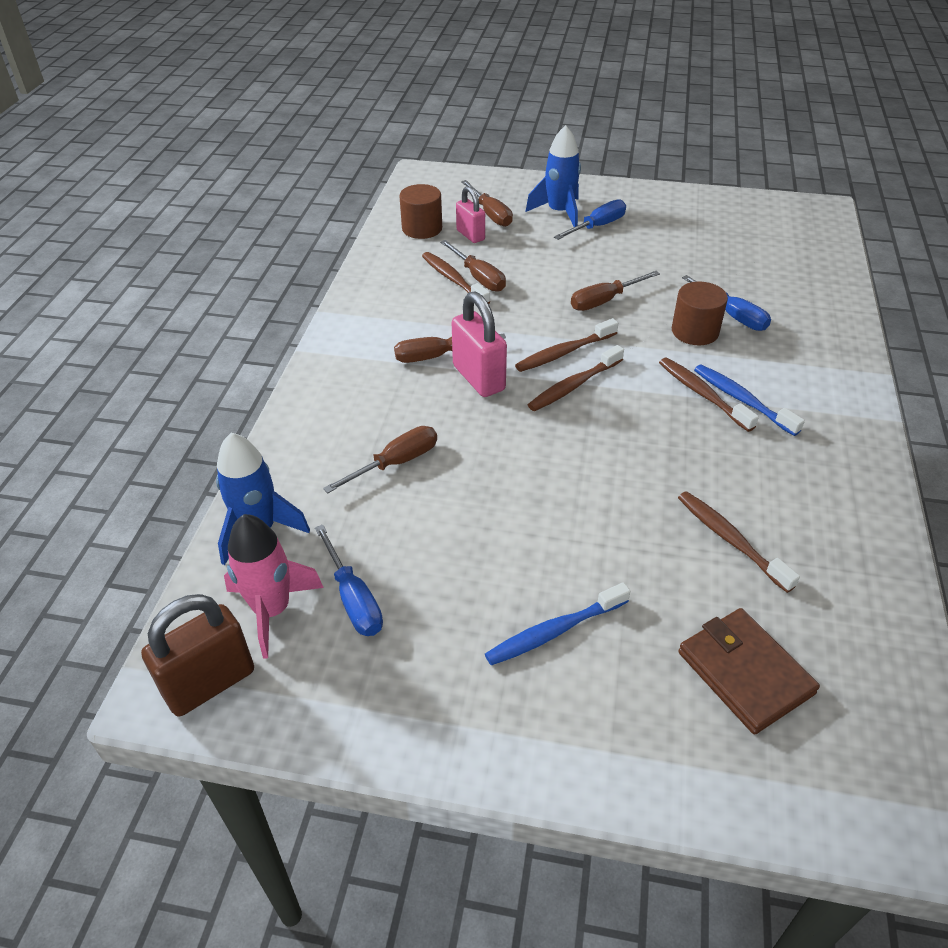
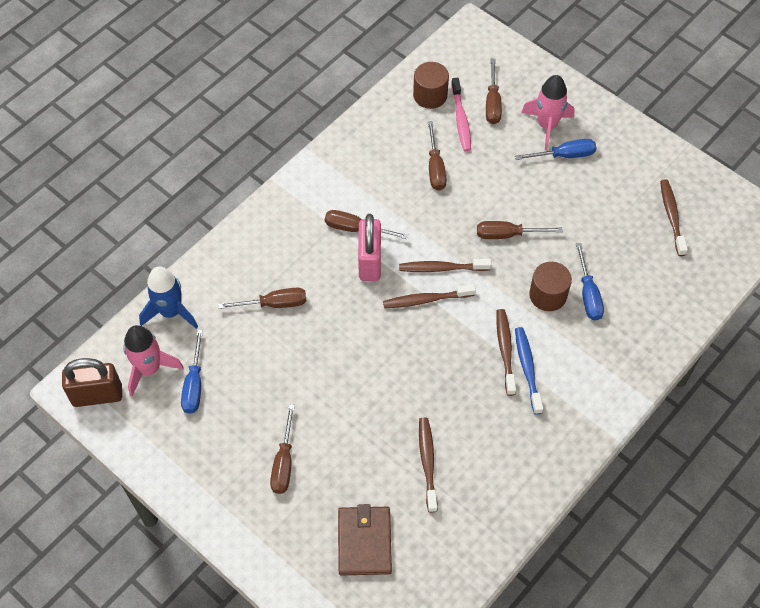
camera: 30 degrees right, 15 degrees up
(453, 279) = (416, 161): brown toothbrush -> brown toothbrush (671, 216)
(470, 235) = (461, 120): pink padlock -> pink toothbrush
(554, 631) = (284, 462): blue toothbrush -> brown screwdriver
(559, 213) = (547, 126): blue rocket -> pink rocket

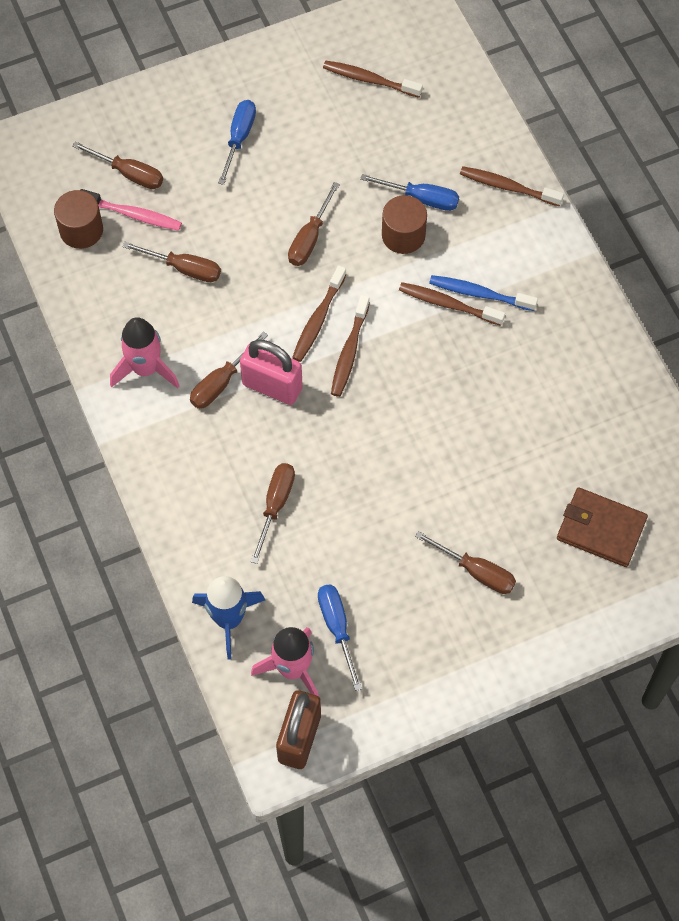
camera: 65 degrees left, 5 degrees up
(194, 384) = (337, 628): blue screwdriver -> blue screwdriver turned 135 degrees counterclockwise
(427, 462) = (540, 433): brown toothbrush -> brown toothbrush (507, 187)
(547, 126) = (191, 136): pink rocket -> pink rocket (146, 369)

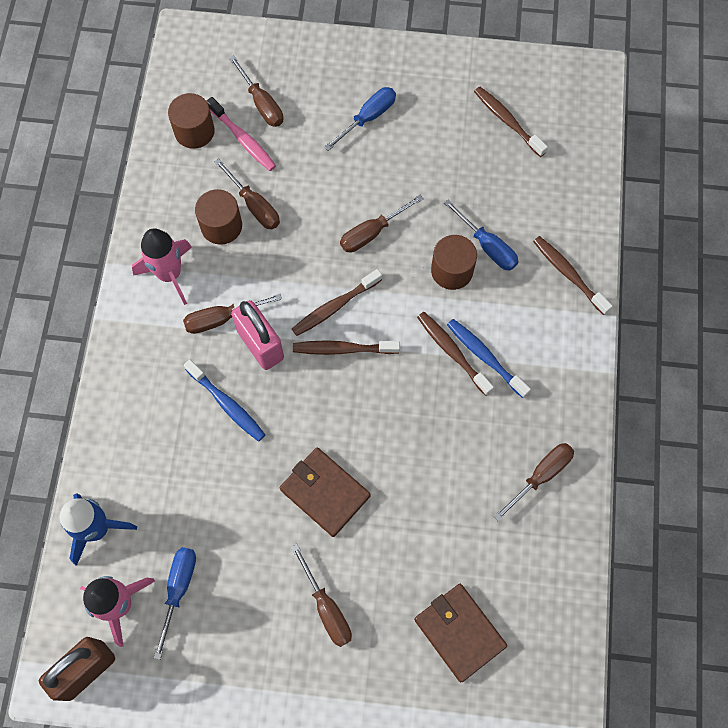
camera: 30 degrees right, 5 degrees up
(165, 302) = (221, 226): none -> brown cylinder
(275, 505) = (197, 450): brown screwdriver -> brown screwdriver (540, 476)
(276, 453) = (227, 404): none -> blue toothbrush
(349, 352) = (342, 349): brown toothbrush -> brown toothbrush turned 45 degrees clockwise
(413, 479) = (324, 492): none -> brown wallet

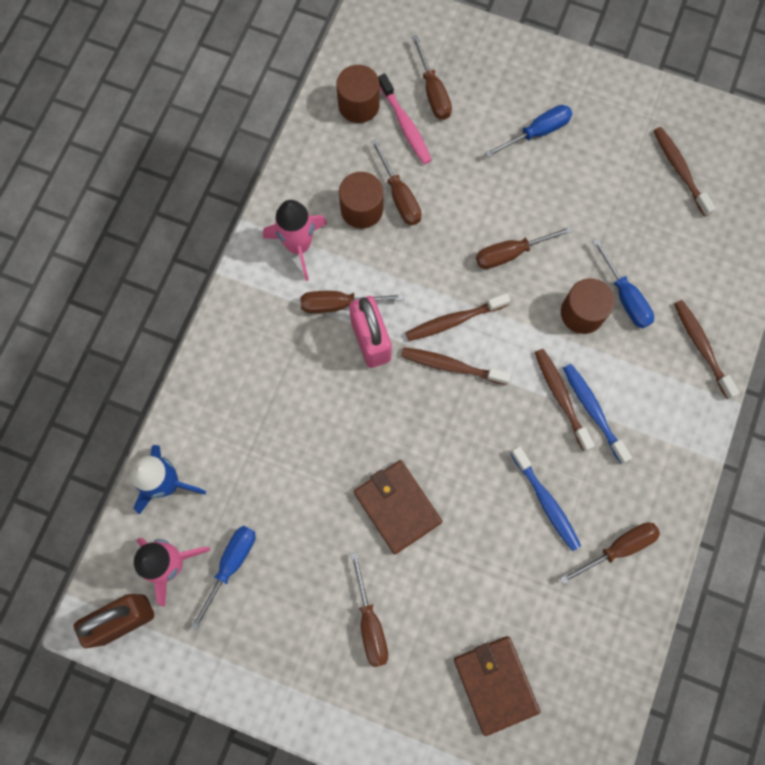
camera: 15 degrees right, 5 degrees up
(227, 404) = (323, 393): blue toothbrush -> blue toothbrush (546, 502)

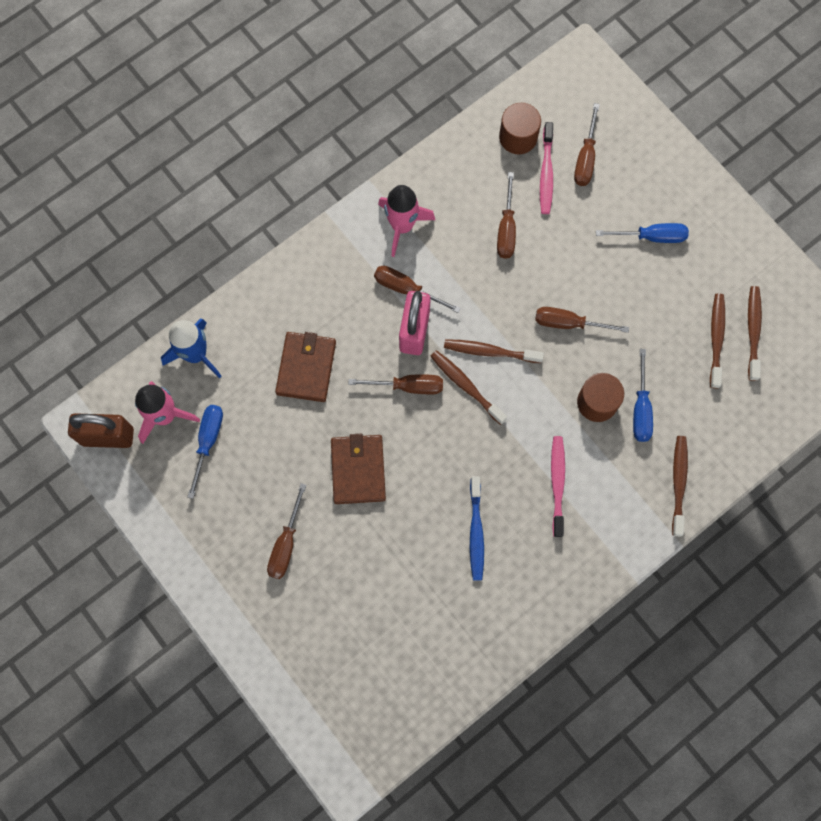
camera: 30 degrees right, 0 degrees up
(231, 565) = (208, 441): blue screwdriver -> blue screwdriver turned 45 degrees counterclockwise
(361, 209) = (469, 223): brown cylinder -> none
(495, 684) = (352, 644): brown wallet -> brown wallet (306, 368)
(561, 397) = (538, 458): brown toothbrush -> brown toothbrush (716, 338)
(593, 411) = (557, 483): blue toothbrush -> pink toothbrush
(618, 548) = (511, 599): brown screwdriver -> brown screwdriver (408, 386)

